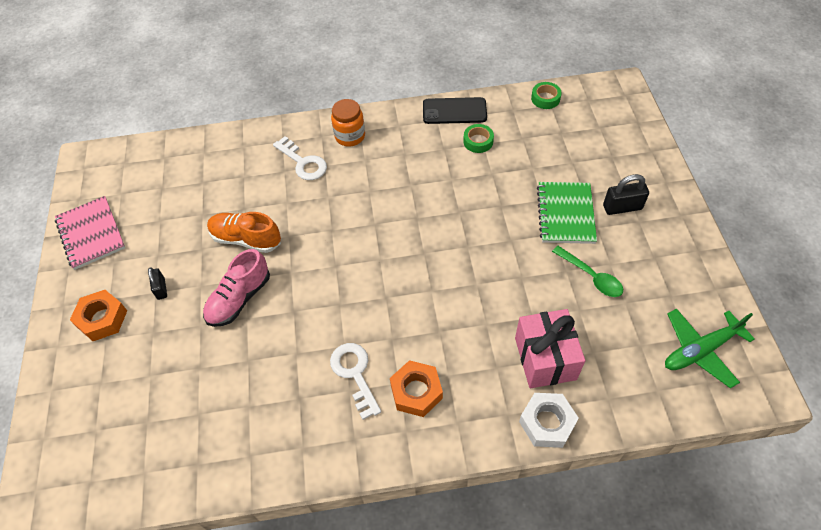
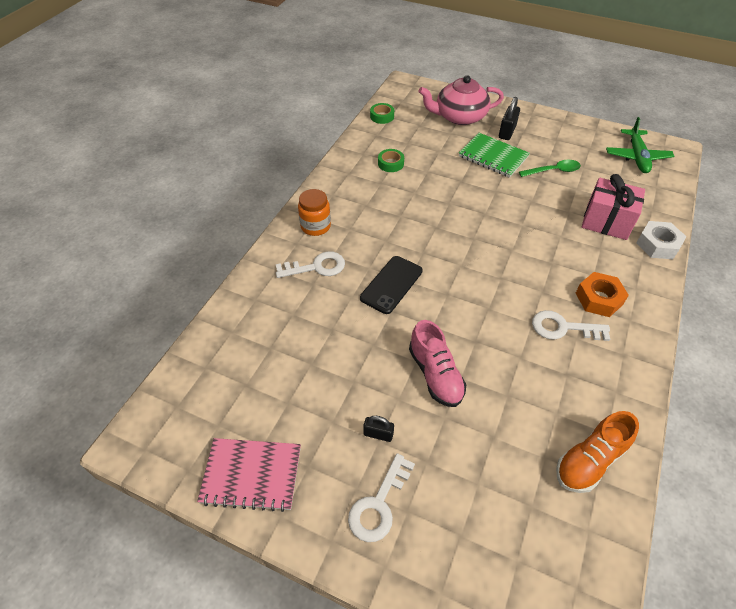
camera: 60 degrees left, 5 degrees down
(102, 319) = (379, 504): orange nut -> white key
(246, 239) = (370, 342): orange shoe -> orange shoe (589, 460)
(454, 111) = (348, 161): black phone -> black phone (391, 284)
(608, 156) = (459, 117): none -> pink teapot

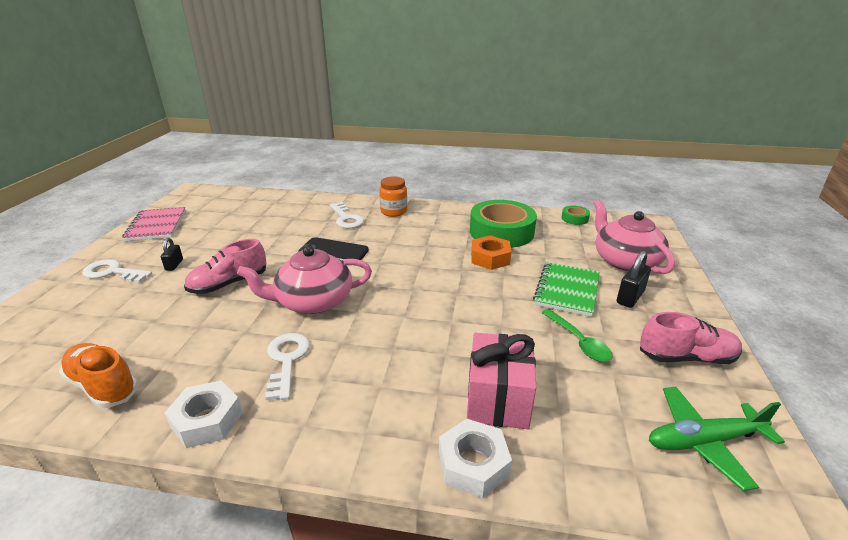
camera: 75 degrees right, 20 degrees down
(390, 163) = (501, 232): green tape -> green tape, size x2.32
(481, 306) = (313, 301): none -> pink teapot
(507, 132) = (630, 297): black padlock -> black padlock turned 60 degrees counterclockwise
(572, 135) = (686, 357): none -> pink shoe
(598, 299) = (338, 391): orange nut -> orange nut (490, 258)
(628, 377) = (207, 420): none -> white nut

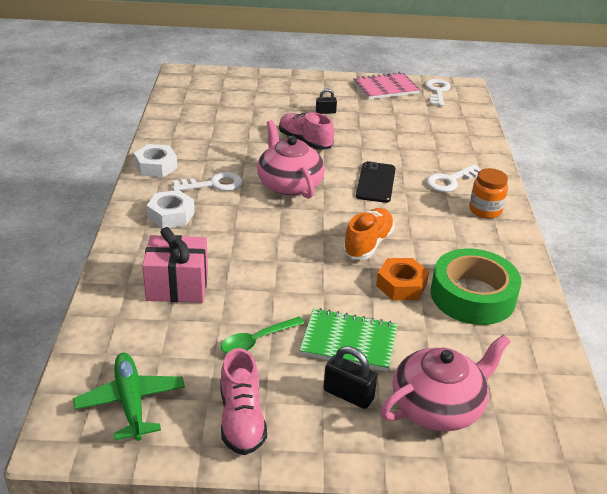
camera: 80 degrees right, 5 degrees up
(103, 386) = (184, 125): orange shoe -> orange shoe (368, 244)
(112, 272) = (307, 91): white key -> white key (437, 91)
(473, 464) = (116, 273): white nut -> white nut (171, 215)
(574, 218) = (551, 370): green tape -> none

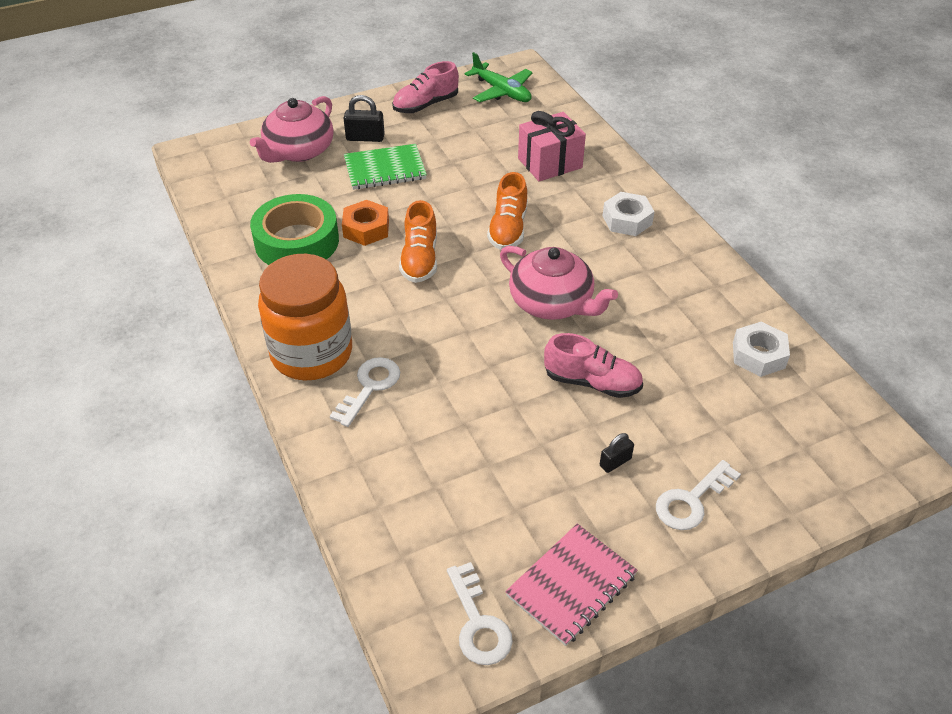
camera: 155 degrees right, 10 degrees up
(156, 166) = (710, 269): white nut -> white nut (758, 355)
(213, 184) = (628, 270): white key -> white key (691, 501)
(241, 419) = (426, 105): pink shoe -> pink shoe turned 90 degrees counterclockwise
(257, 340) = (453, 148): green spoon -> none
(274, 242) = (508, 229): none -> orange shoe
(376, 182) = (458, 345): black phone -> none
(485, 210) = (311, 353): orange jar -> orange jar, size x1.95

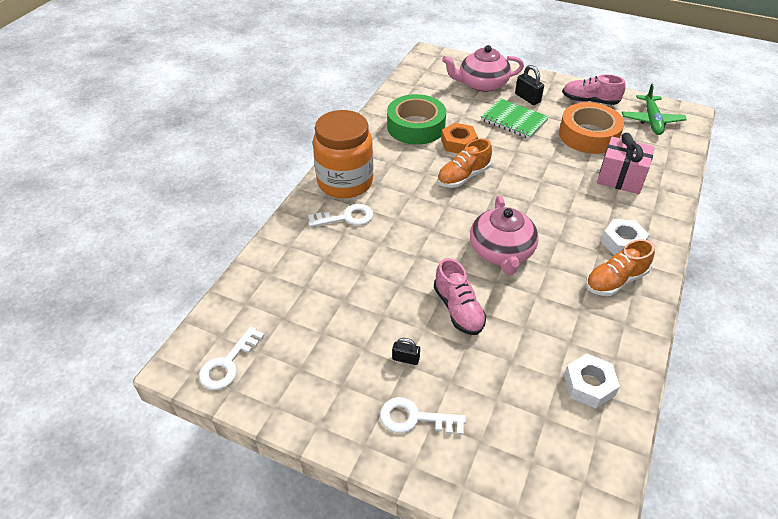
camera: 50 degrees right, 0 degrees up
(470, 140) = (588, 135): none -> orange tape
(508, 229) = (537, 195): orange shoe -> orange shoe (615, 280)
(571, 585) = (290, 392): pink notebook -> none

